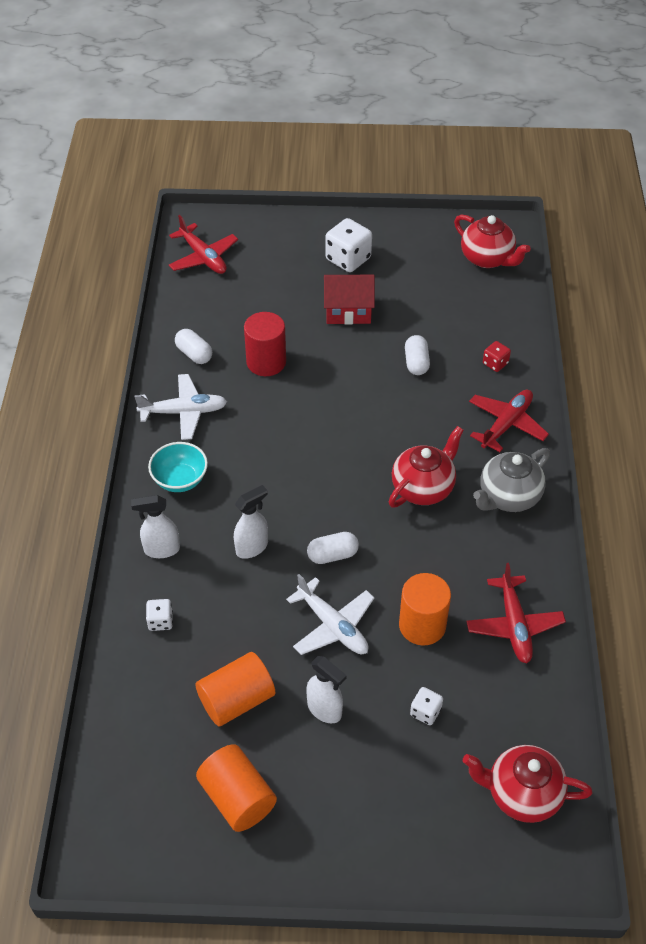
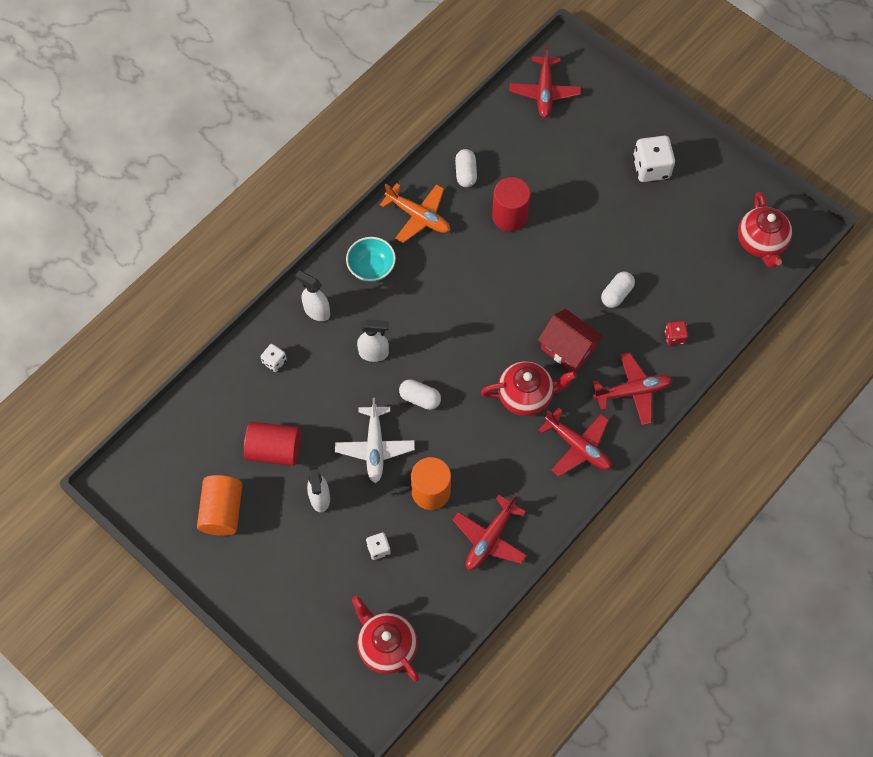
camera: 40 degrees right, 15 degrees up
(184, 412) = (418, 217): white plane -> orange plane
(236, 700) = (274, 450): orange cylinder -> red cylinder
(348, 311) = (608, 214): red house -> red house (568, 349)
(508, 496) = (578, 447): grey teapot -> red plane

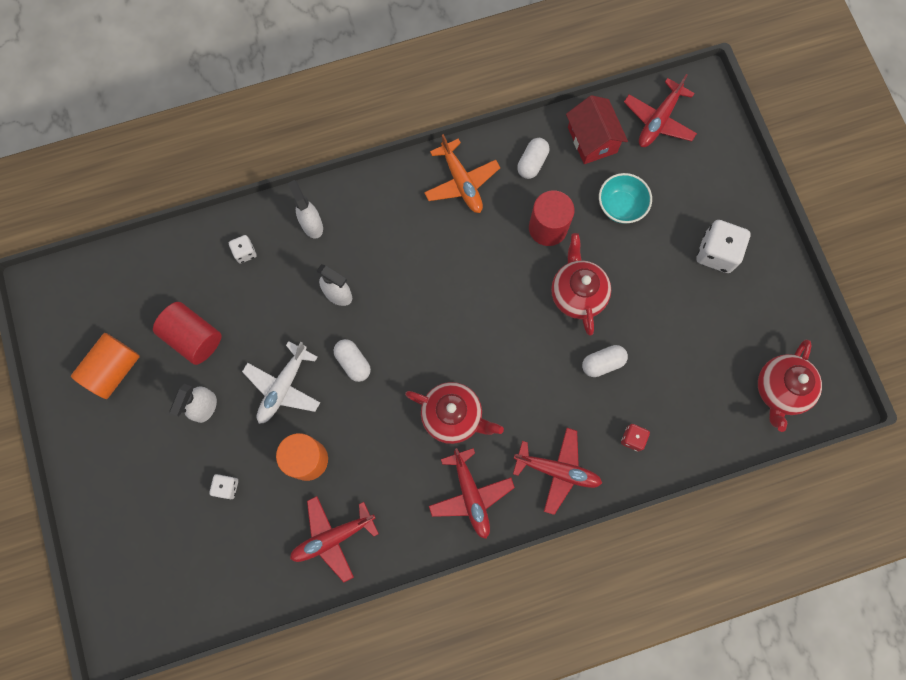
camera: 30 degrees right, 10 degrees up
(371, 268) = (387, 210): turquoise bowl -> turquoise bowl (620, 206)
(386, 646) = (177, 585): red teapot -> red teapot (577, 293)
(568, 349) = (521, 392): red house -> red house (592, 140)

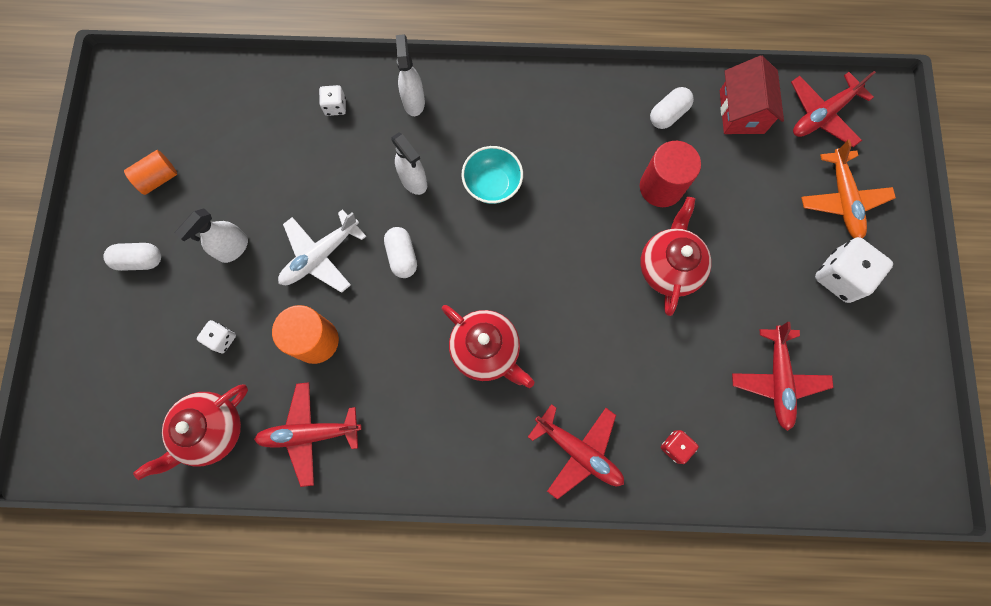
camera: 20 degrees right, 0 degrees up
(114, 369) = (158, 178): orange cylinder -> orange cylinder, size x0.65
(193, 337) = (250, 174): red cylinder -> none
(461, 182) = (585, 110): orange plane -> orange plane (842, 200)
(470, 495) = (473, 443): red plane -> red plane (777, 380)
(602, 363) = (670, 352): white capsule -> white capsule (140, 260)
(620, 206) = (749, 191): turquoise bowl -> turquoise bowl (492, 184)
(780, 390) = (863, 453): red teapot -> red teapot (211, 430)

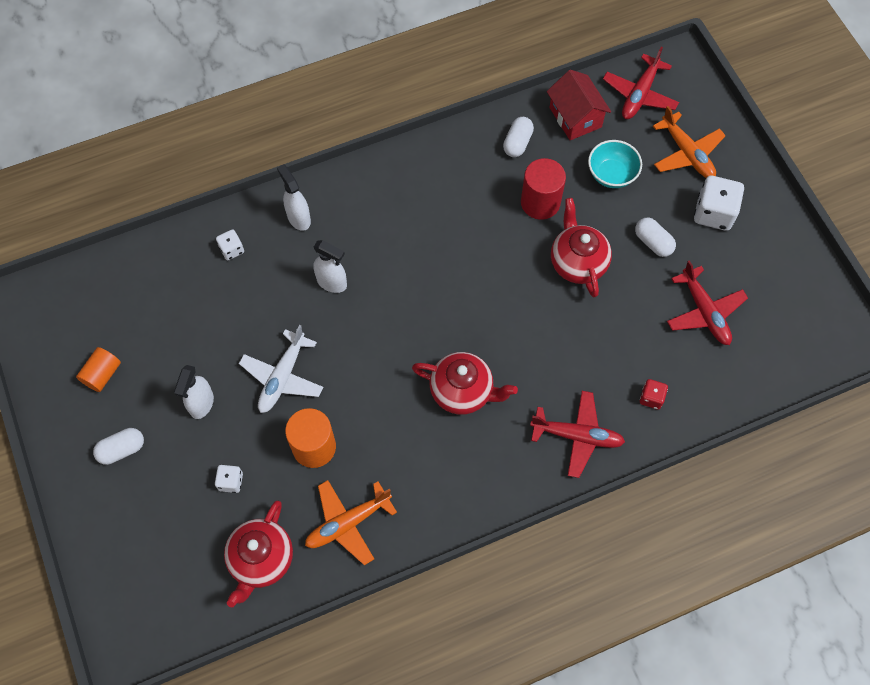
camera: 25 degrees left, 10 degrees down
(309, 433) = (347, 523): red plane -> orange plane
(402, 256) = (353, 347): white capsule -> white capsule (653, 242)
(492, 184) = (400, 258): turquoise bowl -> turquoise bowl (611, 174)

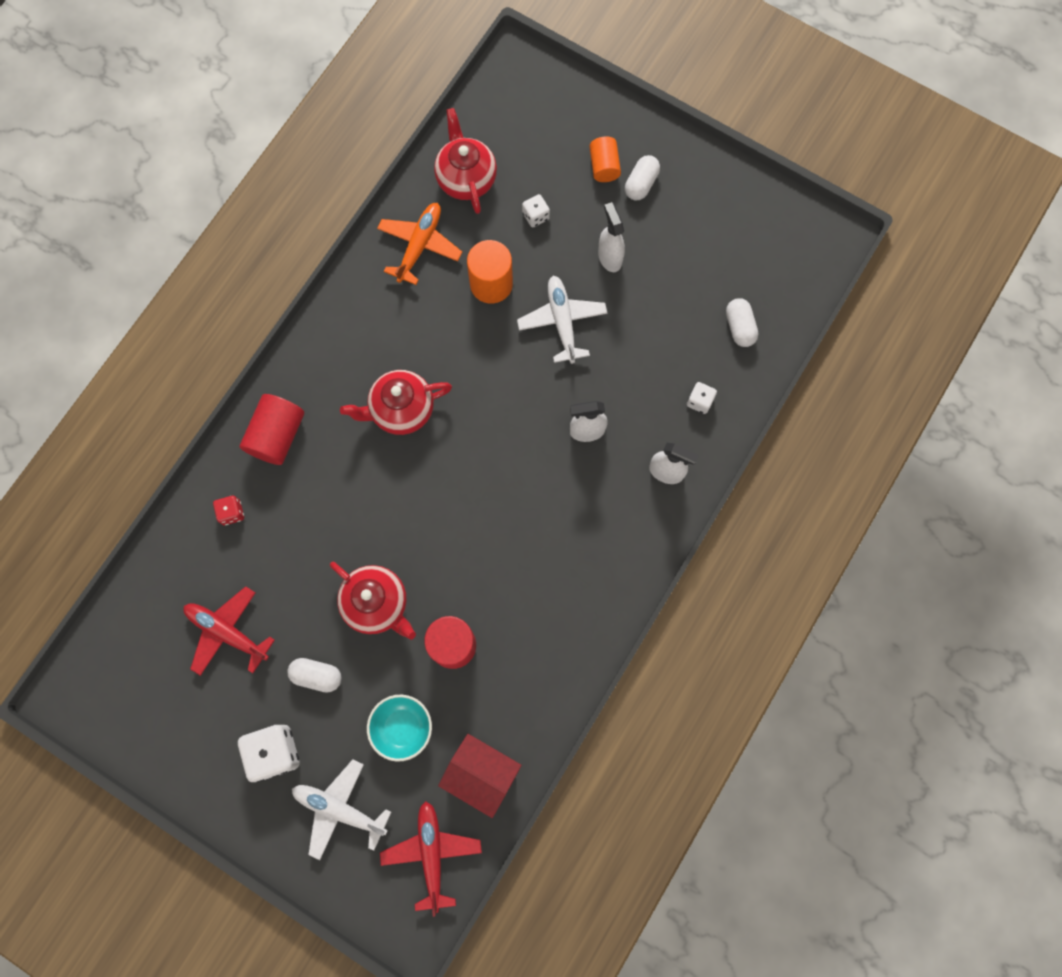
camera: 145 degrees right, 10 degrees up
(102, 374) = (710, 227): orange cylinder -> orange cylinder (604, 166)
(517, 143) = (519, 699): white capsule -> white capsule (739, 327)
(577, 436) = (277, 435): red plane -> red cylinder
(687, 153) = (339, 809): orange plane -> white plane

